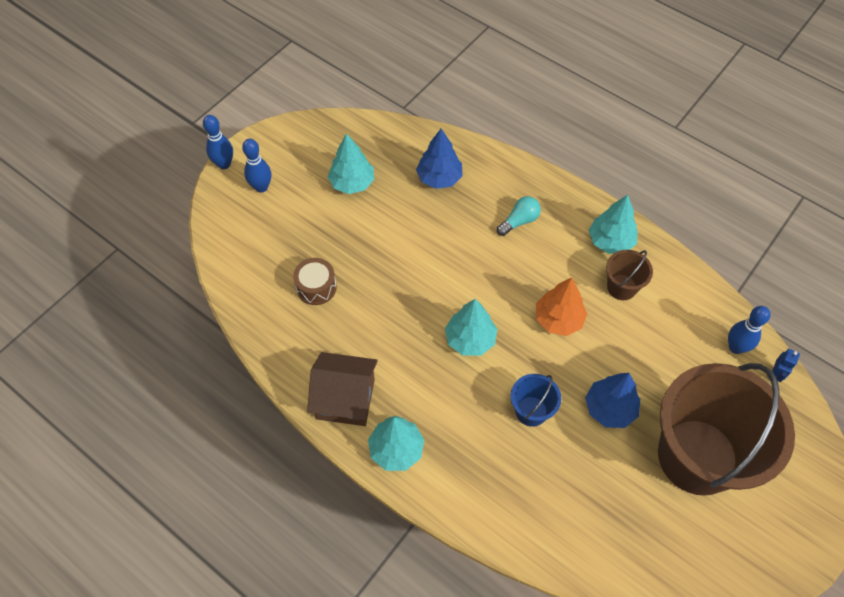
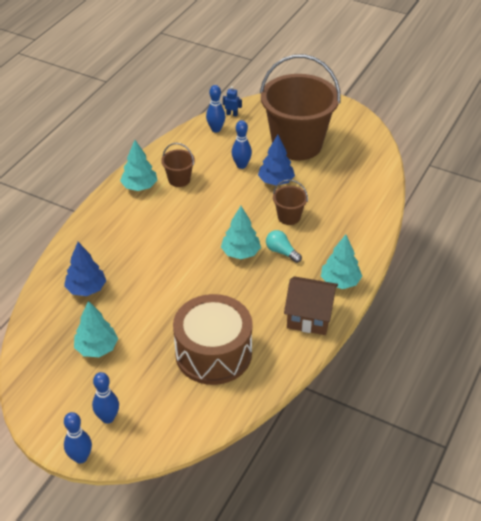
camera: 100 degrees left, 15 degrees down
(316, 287) = (213, 353): brown drum -> brown drum, size x2.16
(345, 399) = (309, 316): brown house -> brown house turned 75 degrees counterclockwise
(519, 221) = (127, 236): turquoise light bulb -> turquoise light bulb (281, 252)
(531, 411) = (289, 217): blue bucket -> brown bucket
(558, 319) = (213, 209): orange tree -> none
(649, 368) = (241, 165): none -> blue bowling pin

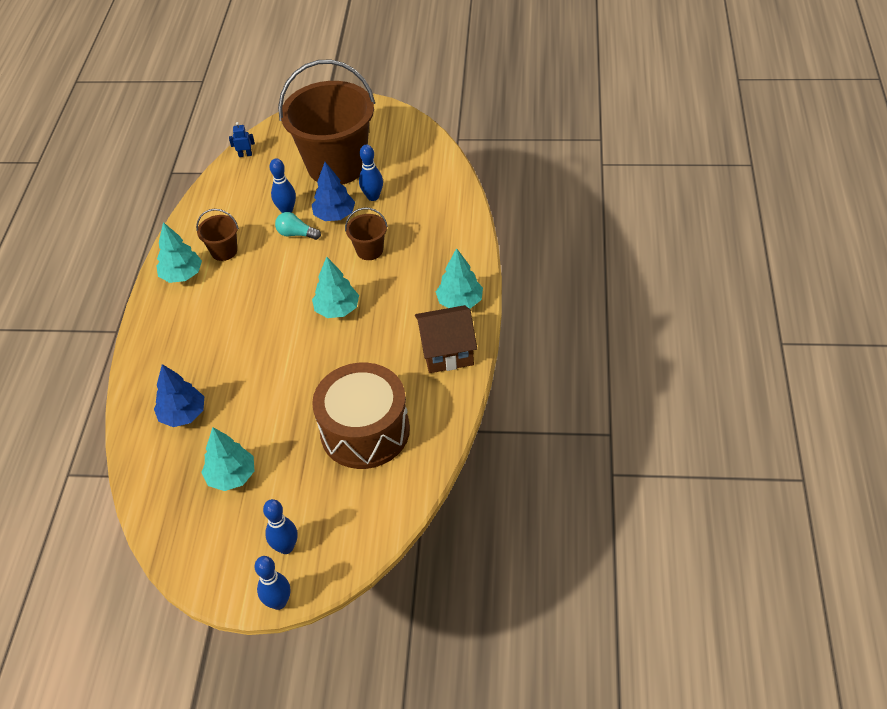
camera: 20 degrees left, 5 degrees up
(216, 129) = (236, 178): blue bowling pin -> blue bowling pin (373, 197)
(281, 252) = (381, 292): turquoise light bulb -> turquoise light bulb (296, 234)

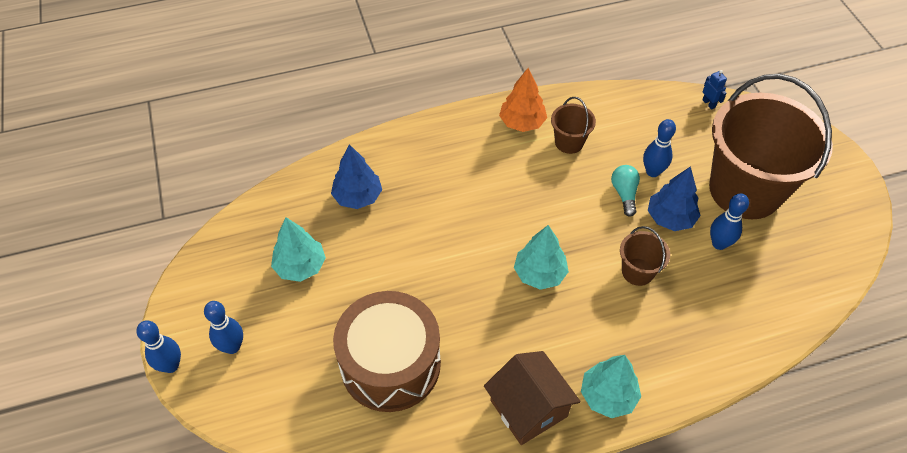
camera: 65 degrees right, 5 degrees up
(182, 275) = (522, 123): turquoise tree -> orange tree

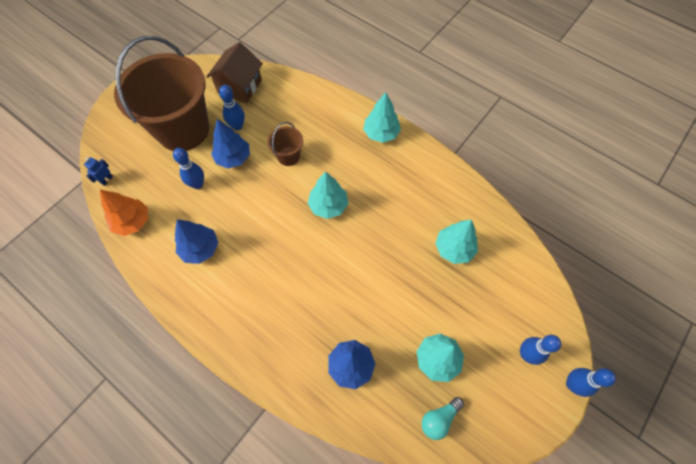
camera: 125 degrees left, 10 degrees up
(390, 364) = (454, 248): brown drum -> turquoise tree
(522, 123) = (198, 292): orange tree -> orange tree (133, 222)
(528, 408) = (418, 164): brown house -> brown house (239, 86)
(569, 142) = (200, 249): brown bucket -> blue tree
(624, 194) = (229, 191): turquoise light bulb -> turquoise light bulb (439, 419)

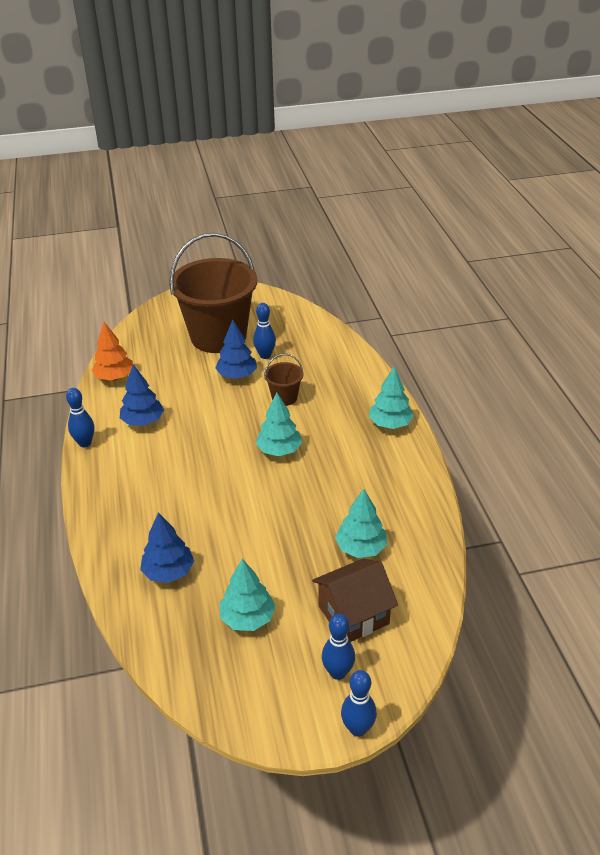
camera: 40 degrees right, 25 degrees down
(107, 180) = (126, 341): blue robot -> none
(198, 184) = (189, 378): blue bowling pin -> blue bowling pin (85, 443)
(239, 86) = (298, 329): brown house -> brown house (353, 615)
(439, 419) = (198, 661): turquoise light bulb -> none

